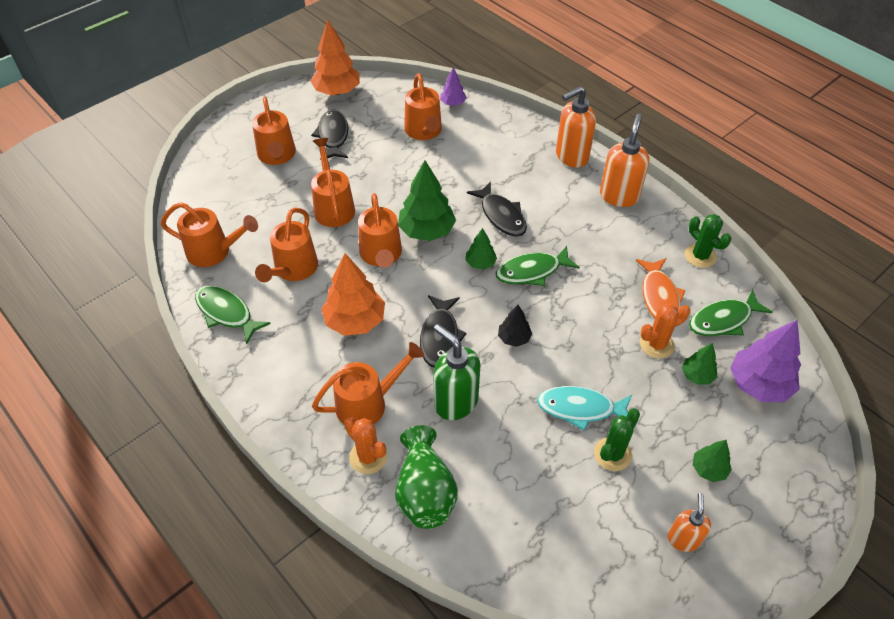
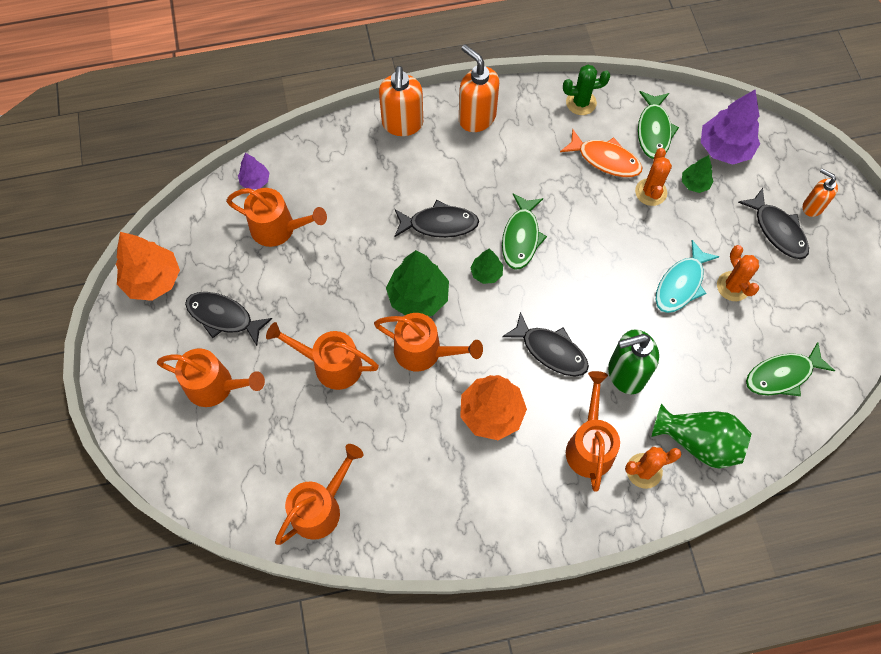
camera: 60 degrees left, 15 degrees up
(227, 313) = (413, 527): green fish -> green fish (782, 375)
(293, 270) = (394, 441): orange watering can -> none
(514, 338) = (585, 293): black tree -> none
(612, 454) = (733, 286): green cactus -> orange cactus
(683, 539) = (823, 283): orange soap dispenser -> orange soap dispenser (812, 207)
(708, 469) = (777, 230): green tree -> black fish

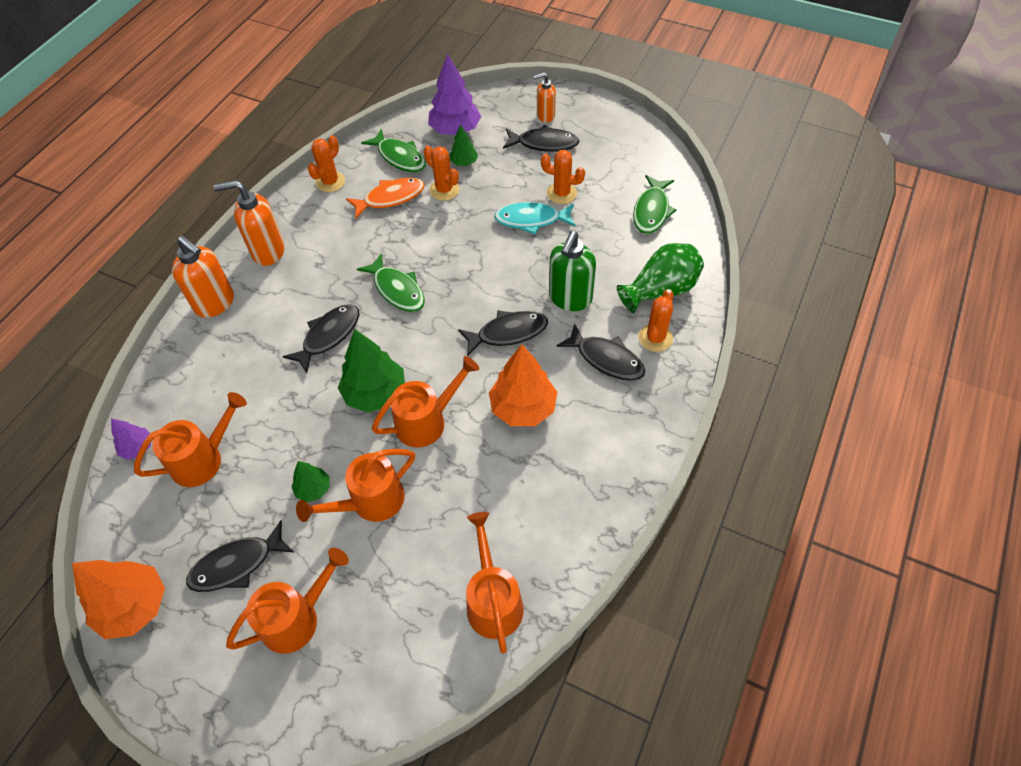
camera: 50 degrees left, 10 degrees down
(486, 273) = (403, 332): green tree -> green tree (313, 489)
(581, 103) = (330, 182): green cactus -> orange cactus
(589, 445) = (606, 359): orange watering can -> black fish
(681, 284) = (531, 220): turquoise fish -> turquoise fish turned 105 degrees clockwise

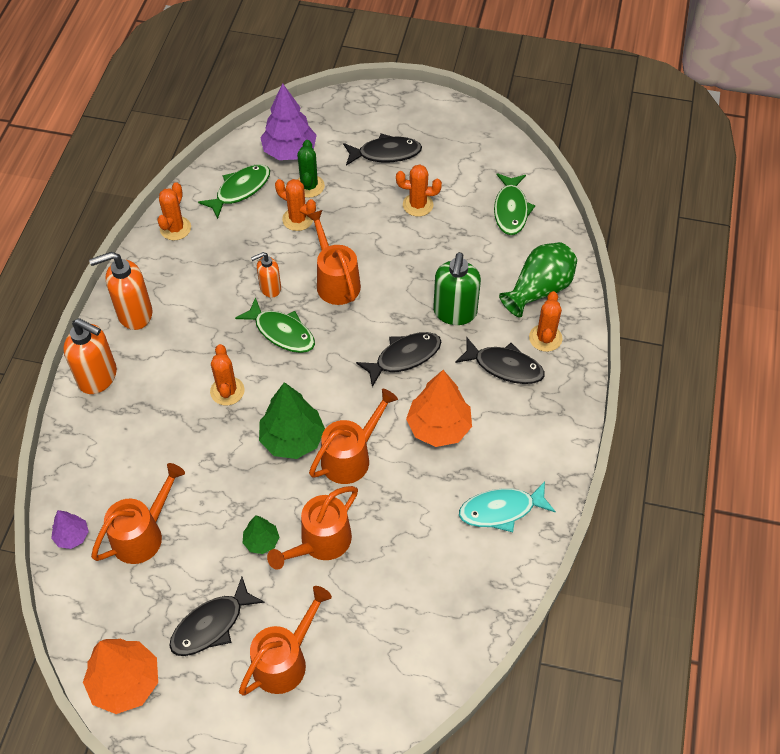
camera: 15 degrees left, 0 degrees up
(328, 336) = (227, 391): black fish -> orange cactus
(390, 198) = (244, 236): orange fish -> none
(399, 157) = (240, 190): green fish -> green fish turned 75 degrees counterclockwise
(464, 162) = (309, 186): green tree -> green cactus
(493, 600) = (459, 607): orange watering can -> orange watering can (335, 281)
(531, 220) = (395, 238): turquoise fish -> turquoise fish (501, 510)
(545, 116) = (378, 122): orange soap dispenser -> orange soap dispenser (270, 288)

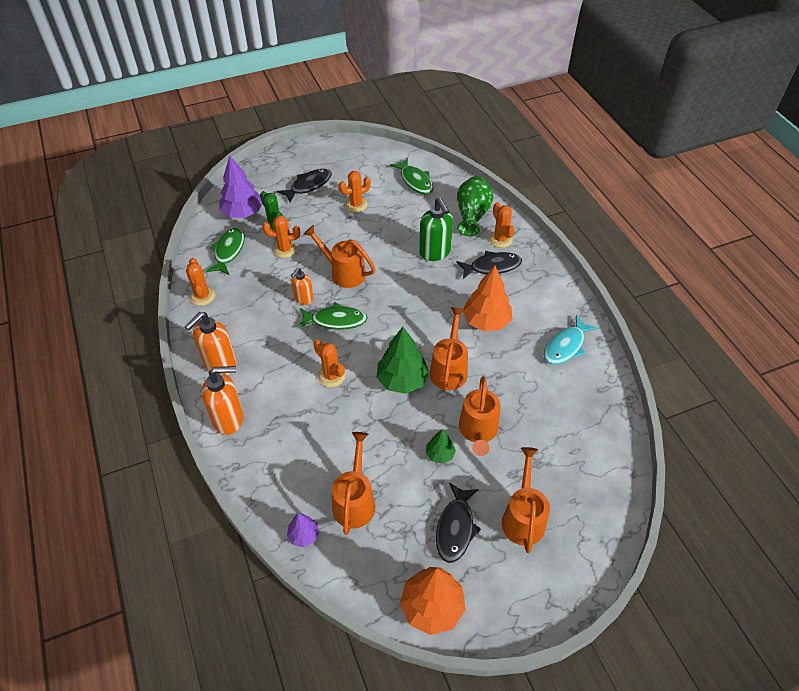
camera: 35 degrees left, 5 degrees down
(404, 357) = (428, 293): black fish -> none

